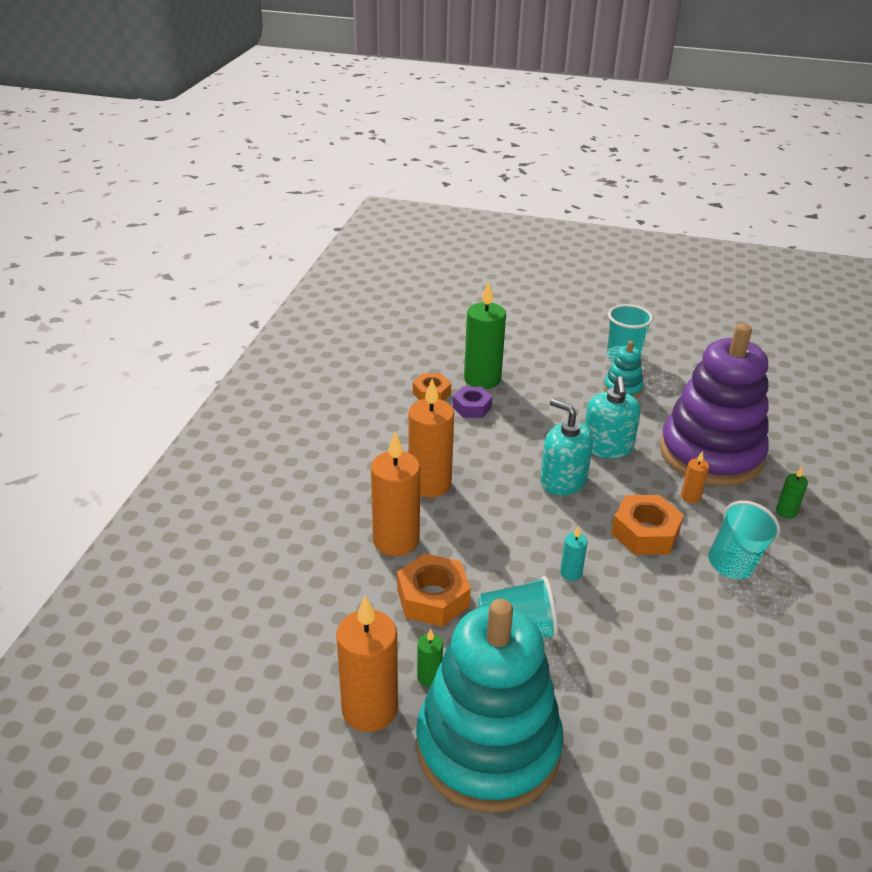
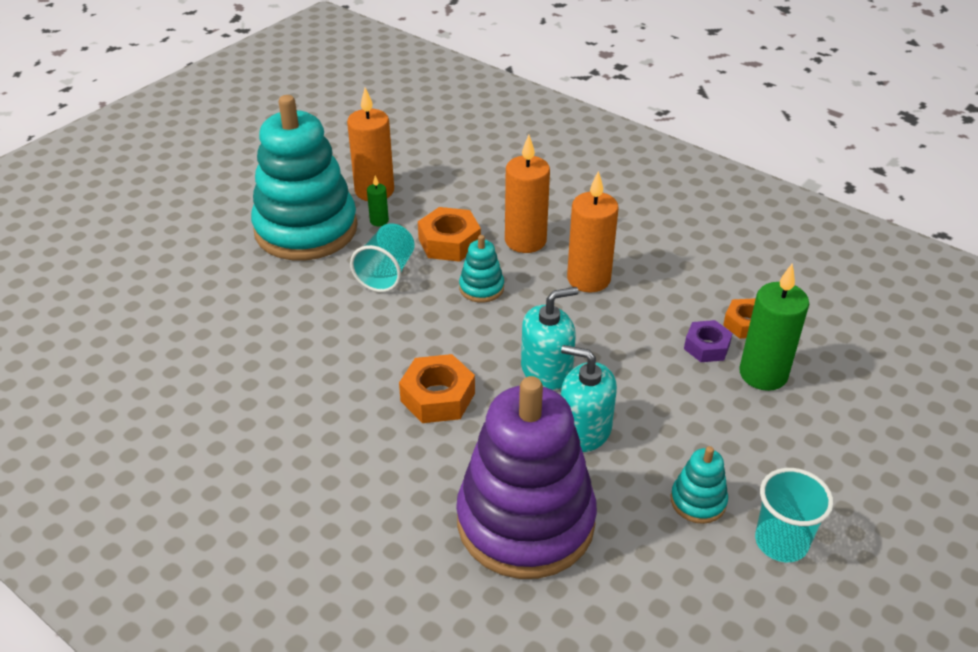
camera: 115 degrees right, 5 degrees up
(489, 550) = (481, 288): none -> turquoise stacking toy
(571, 573) = (422, 325): turquoise candle -> none
(690, 497) = (465, 460): orange candle -> none
(735, 559) = (361, 447): turquoise cup -> none
(786, 512) = (392, 534): green candle -> none

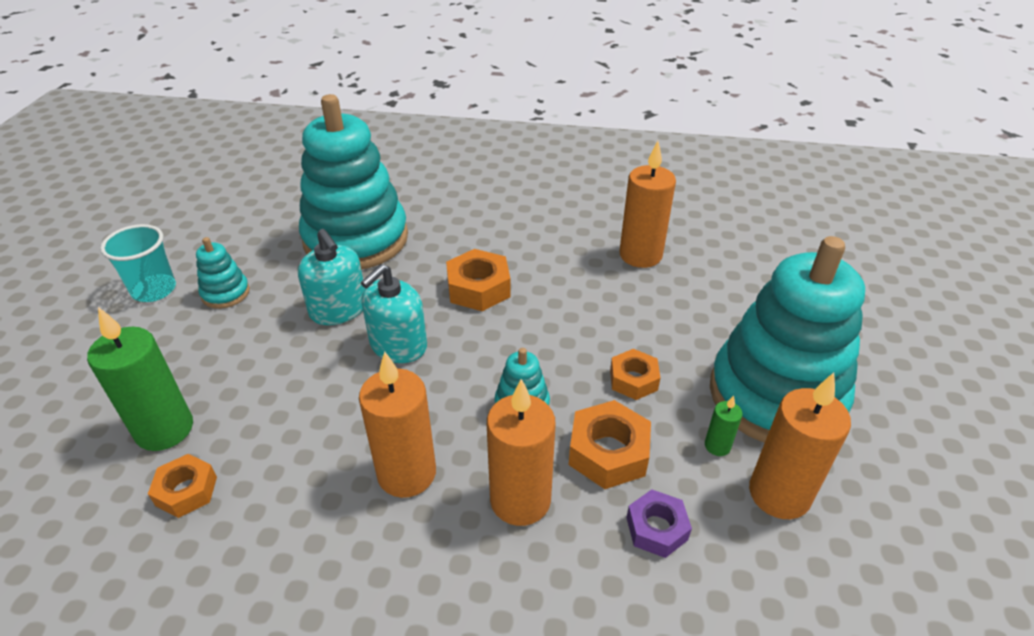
camera: 150 degrees right, 0 degrees up
(255, 368) = (640, 255): none -> orange candle
(386, 273) = (633, 380): turquoise cup -> orange nut
(525, 521) = (356, 239): purple stacking toy -> turquoise stacking toy
(584, 430) = (338, 309): turquoise soap dispenser -> turquoise soap dispenser turned 60 degrees clockwise
(706, 347) = (234, 438): purple nut -> purple nut (656, 528)

